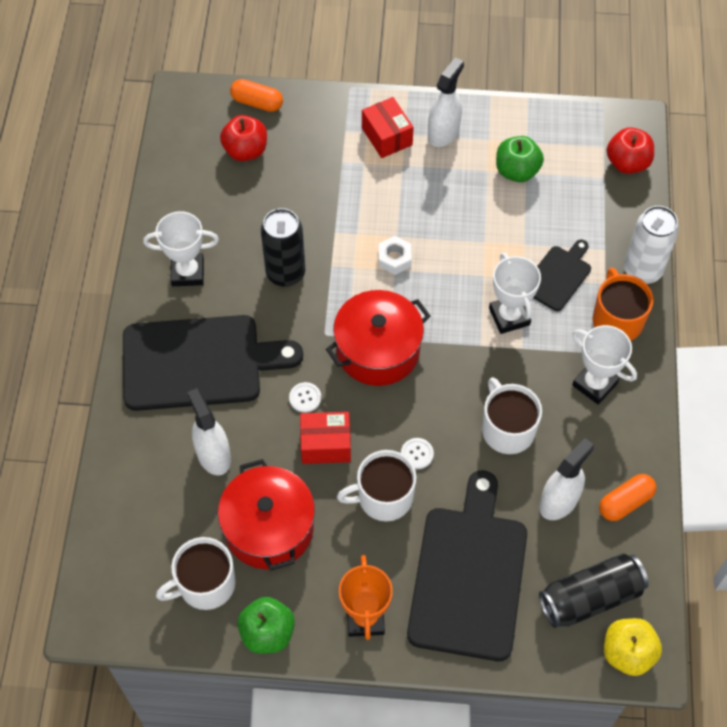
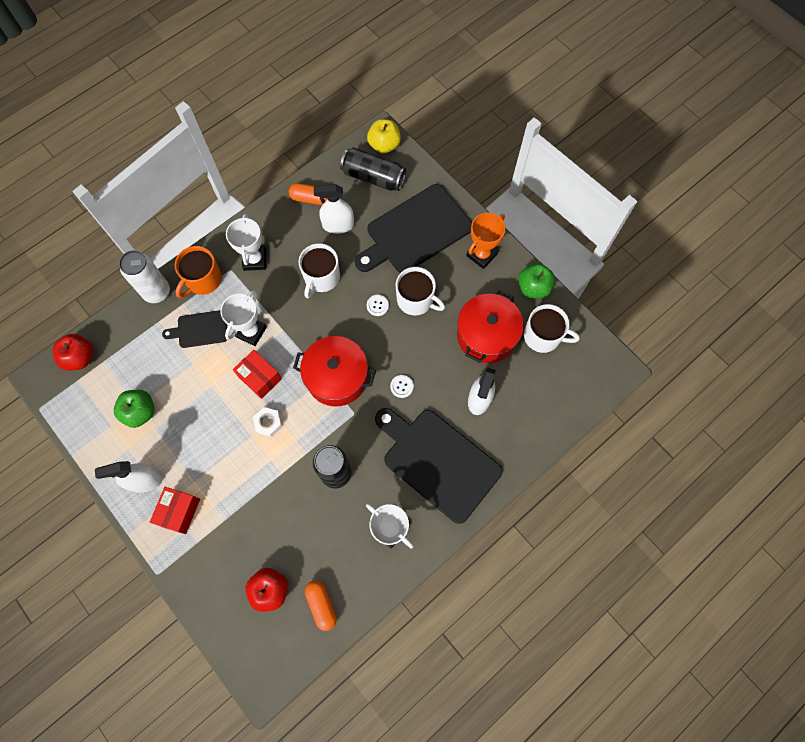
camera: 135 degrees left, 10 degrees up
(257, 103) = (224, 624): orange capsule -> orange capsule (321, 605)
(326, 445) = (417, 351): red box -> red box (260, 377)

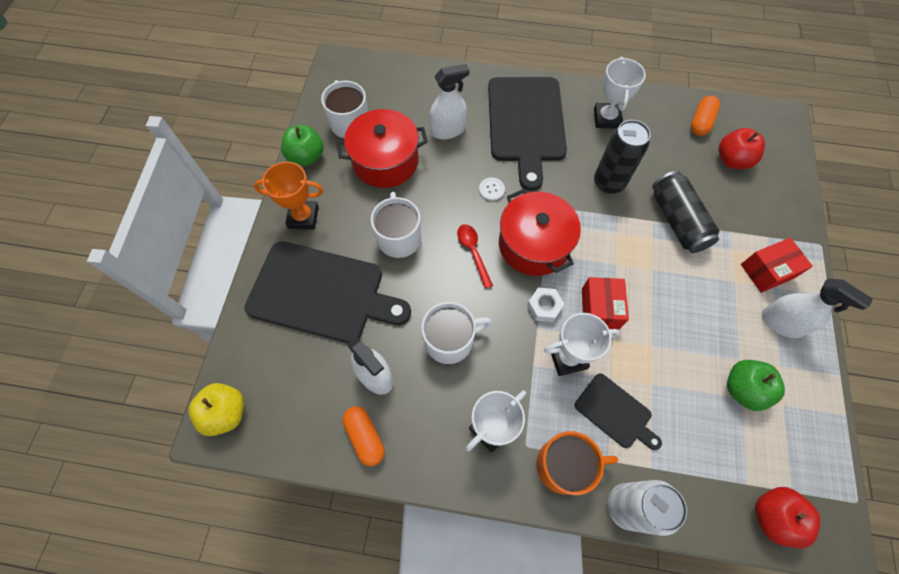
camera: 130 degrees left, 5 degrees down
(268, 423) = (628, 265): white nut -> white nut (544, 307)
(366, 336) = (473, 252): none -> red spoon
(373, 177) = (282, 389): black can -> black can (677, 221)
(377, 305) = (434, 265): white button -> none

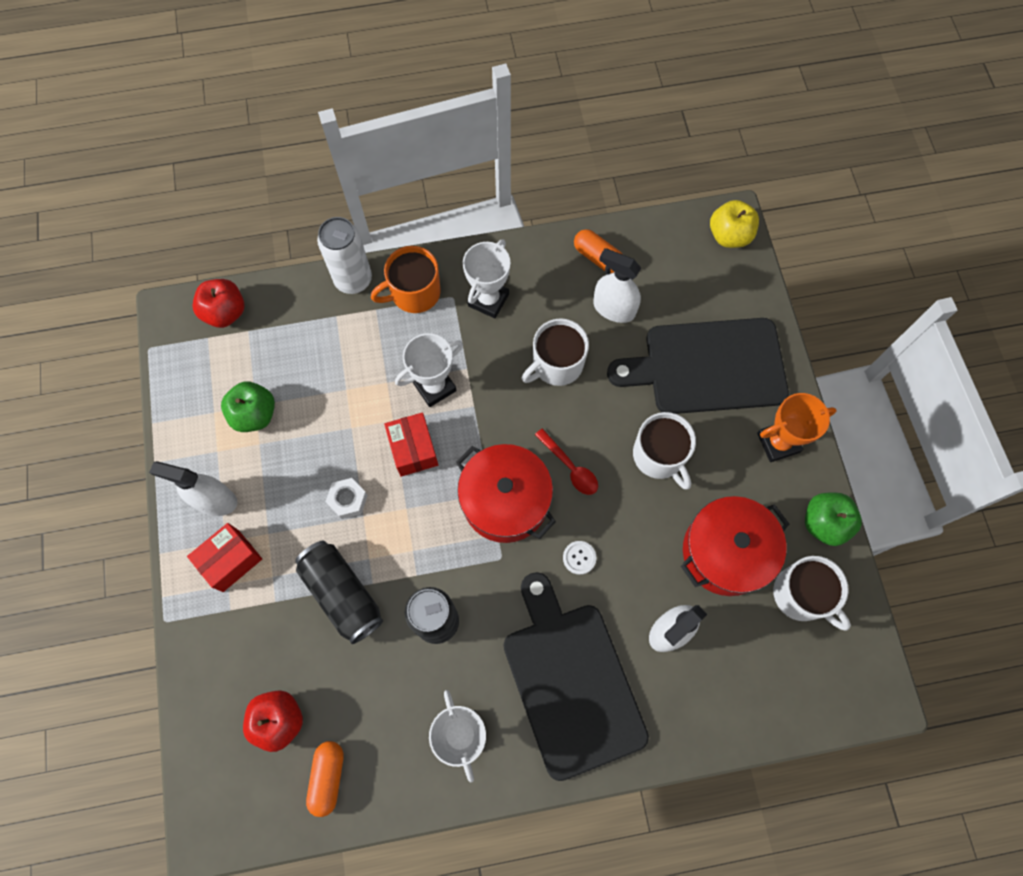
camera: 160 degrees right, 5 degrees up
(544, 307) = (473, 431): white nut -> white nut (348, 500)
(615, 412) = (377, 352): black cutting board -> none

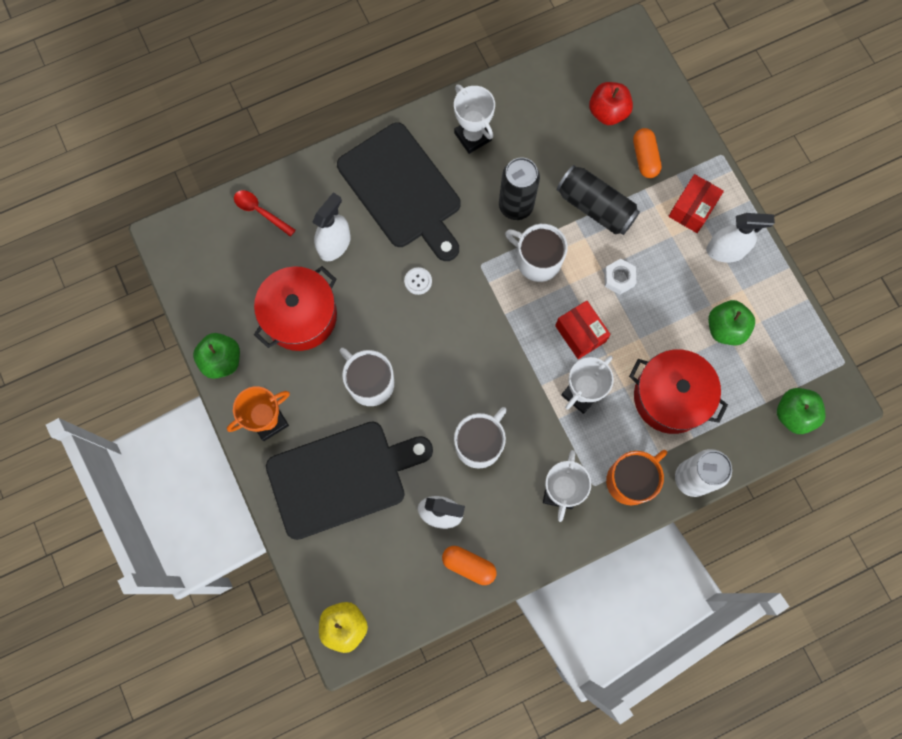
camera: 165 degrees right, 5 degrees up
(225, 312) = (794, 414): red apple -> green apple
(328, 777) = (559, 87): orange capsule -> orange capsule (645, 158)
(505, 501) = (490, 311): red pot -> red pot (670, 397)
(570, 467) = (443, 352): red spoon -> red spoon (260, 211)
(801, 595) = (234, 297): white mug -> white mug (537, 260)

